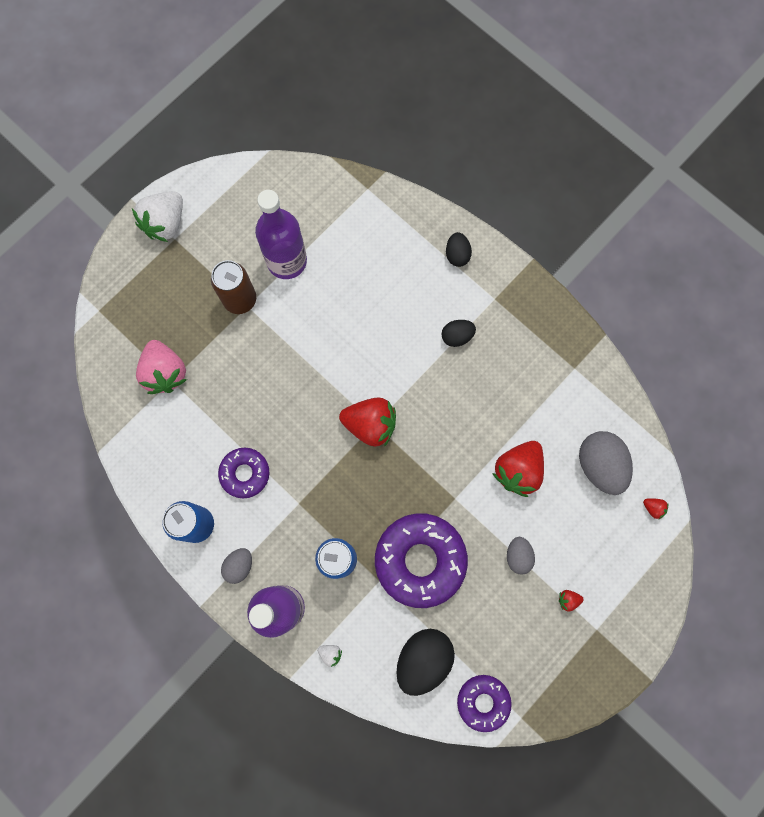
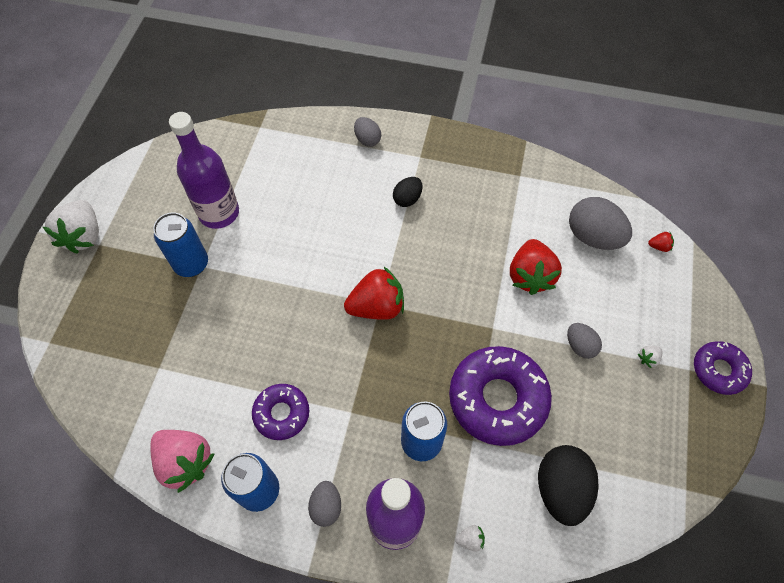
camera: 30 degrees left, 15 degrees down
(165, 373) = (149, 363): pink strawberry -> pink strawberry (185, 462)
(240, 300) = (191, 264): brown can -> blue can
(457, 255) = (367, 140): black egg -> grey egg
(483, 701) = (642, 496): purple donut -> purple donut (718, 370)
(568, 600) = (648, 358): red strawberry -> white strawberry

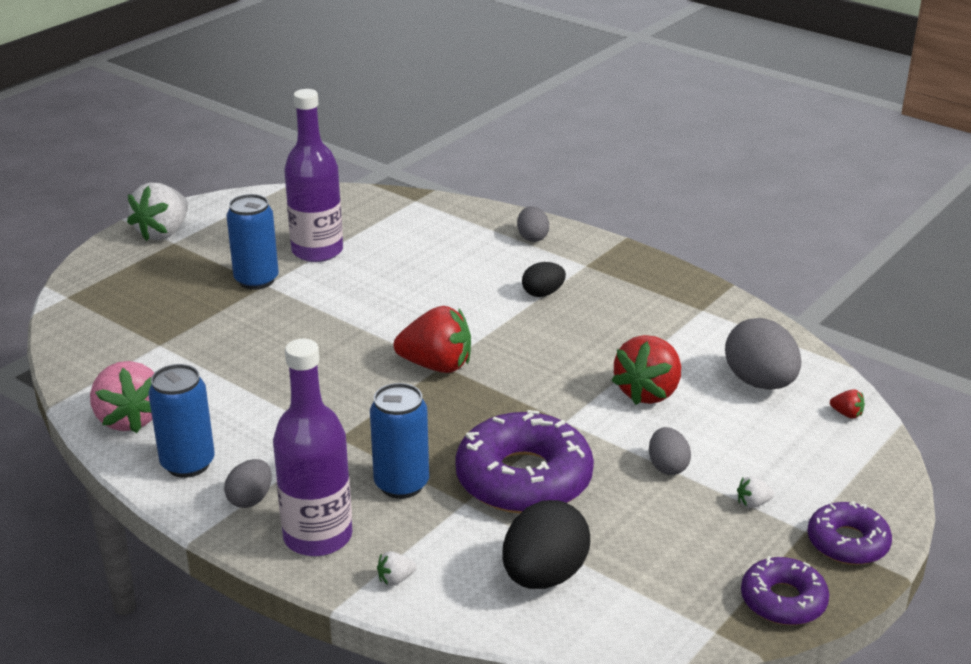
camera: 25 degrees right, 30 degrees down
(281, 413) = (260, 415): purple donut -> purple donut (783, 600)
(470, 539) = (395, 579): white strawberry -> white strawberry turned 135 degrees clockwise

